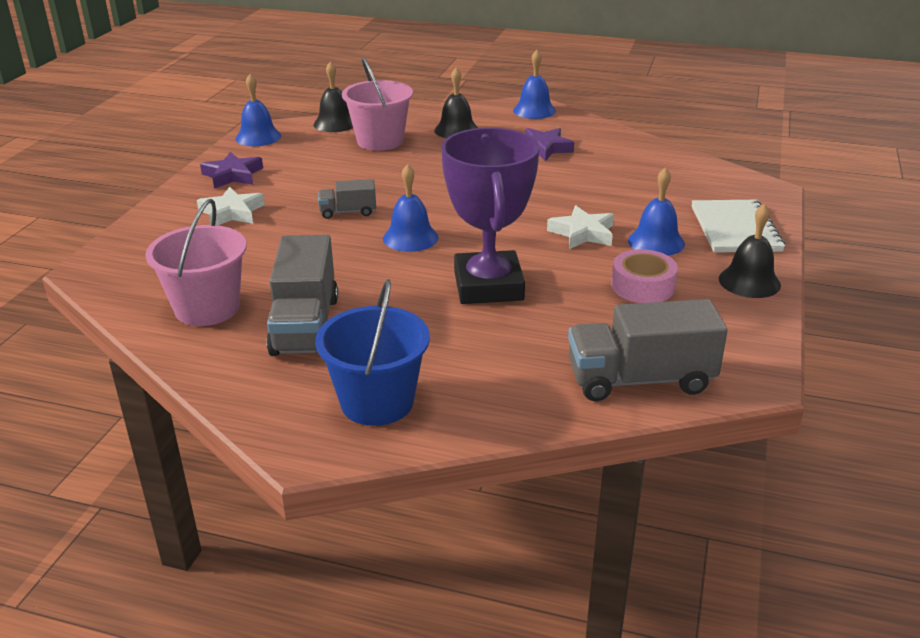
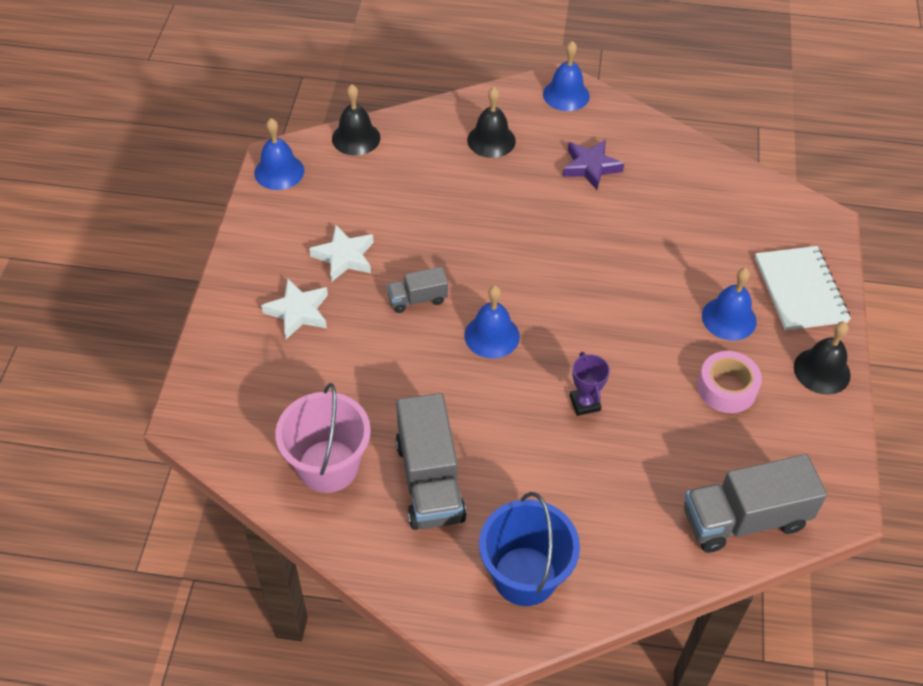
camera: 10 degrees left, 20 degrees up
(233, 175) = (276, 246): purple star -> none
(380, 141) = (414, 168): pink bucket -> none
(488, 286) = (584, 403): purple trophy -> purple trophy, size x0.42
(582, 233) = (657, 311): white star -> white star (344, 257)

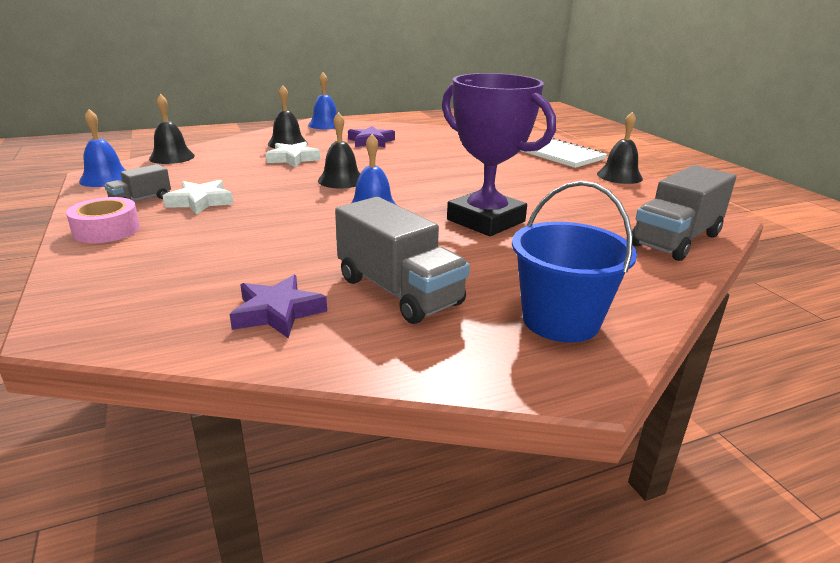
camera: 30 degrees left, 25 degrees down
(298, 312) = (171, 234): white star -> white star (293, 159)
(328, 466) = (277, 312): pink bucket -> purple star
(417, 299) = (289, 207): grey truck -> grey truck (141, 200)
(497, 260) = (341, 180): none -> black bell
(584, 403) = (485, 221): purple trophy -> purple trophy, size x2.40
(726, 388) = (574, 193): pink tape -> pink tape (107, 230)
(729, 318) = (535, 171): blue bell -> none

